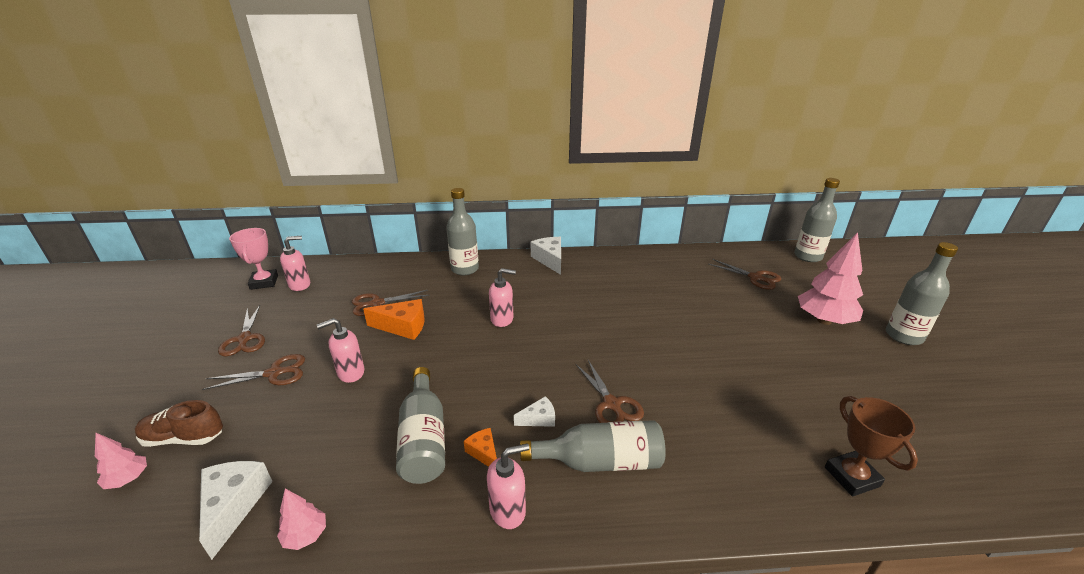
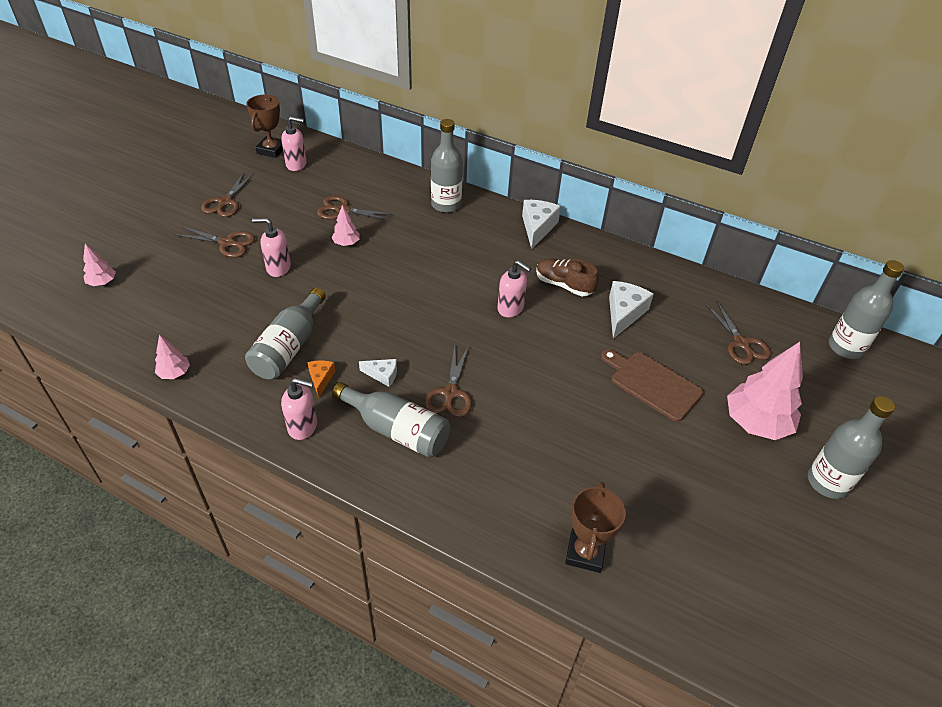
camera: 30 degrees right, 15 degrees up
(184, 438) = (145, 268): brown shoe -> brown shoe (564, 285)
(234, 506) = (148, 332): white cheese -> white cheese (624, 313)
(264, 282) = (271, 150): pink trophy -> brown trophy
(403, 326) = (346, 243): orange cheese -> pink tree
(502, 319) = (433, 273): pink soap dispenser -> pink soap dispenser (510, 308)
(739, 326) = (652, 384): none -> brown cutting board

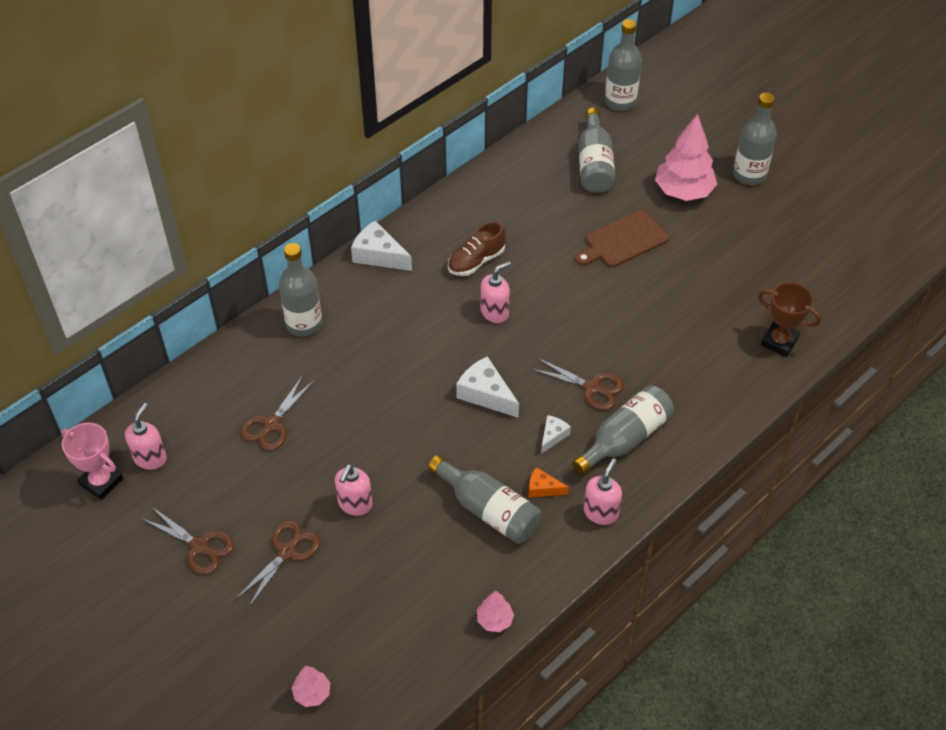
camera: 70 degrees left, 5 degrees up
(271, 150) = (101, 482): brown trophy -> pink trophy
(346, 243) = (336, 431): pink tree -> none
(624, 313) = (531, 230): white cheese -> white cheese (486, 394)
(741, 343) = (594, 164): brown scissors -> grey bottle

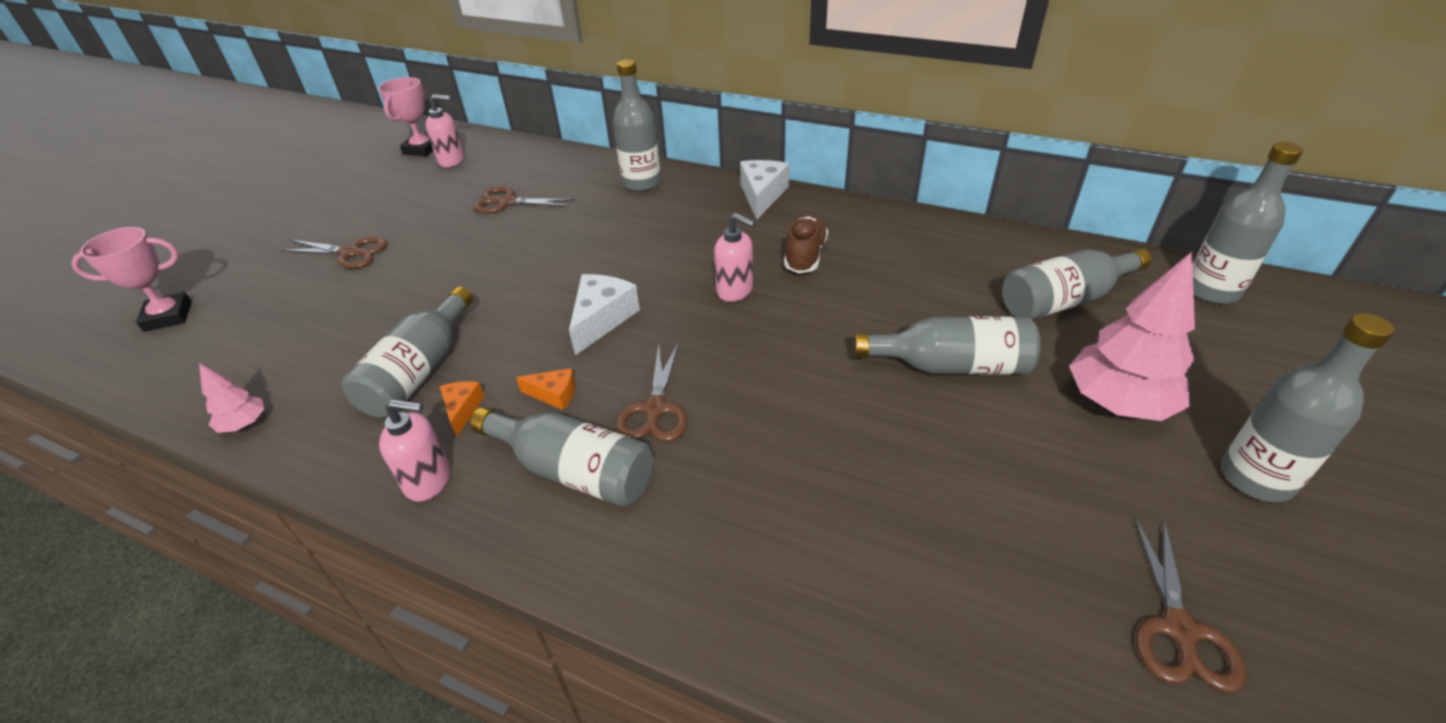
camera: 70 degrees right, 10 degrees down
(199, 546) = (355, 208): brown scissors -> brown scissors (1179, 629)
(312, 693) = (168, 316): pink tree -> pink trophy
(355, 504) = (415, 275): pink soap dispenser -> none
(476, 261) = (805, 256): brown shoe -> brown shoe turned 75 degrees clockwise
(553, 436) = (554, 394): white cheese -> orange cheese
(623, 241) = (951, 366): brown cutting board -> grey bottle
(779, 341) = (893, 639): brown trophy -> none

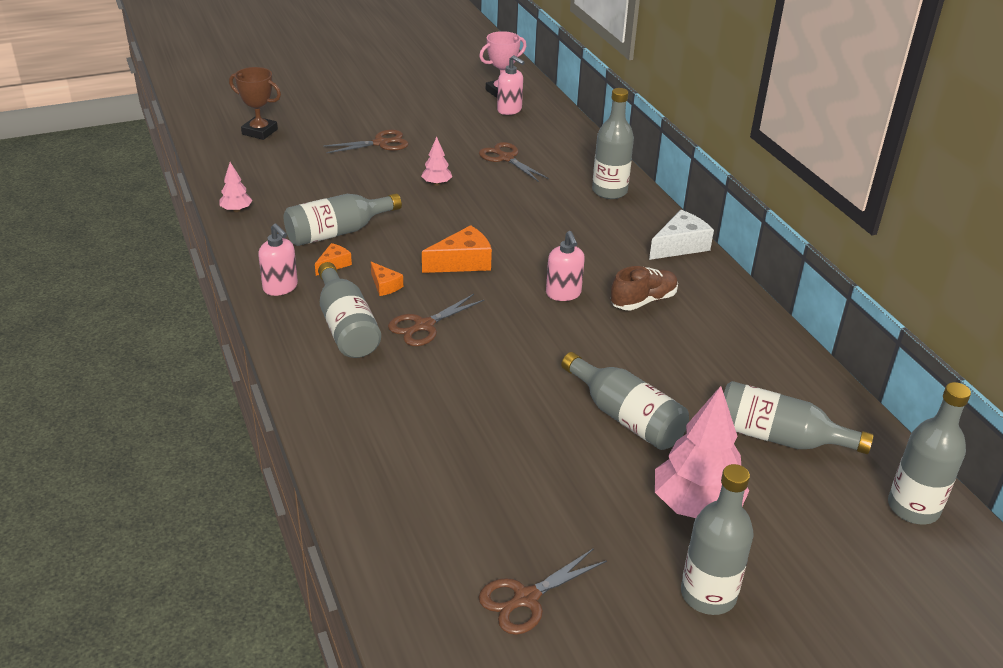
camera: 40 degrees right, 5 degrees down
(168, 316) = (259, 132): pink trophy -> brown trophy
(350, 253) = (380, 143): brown scissors -> brown scissors turned 75 degrees counterclockwise
(468, 260) = (436, 183): none -> pink tree
(602, 319) = (462, 262): white cheese -> orange cheese

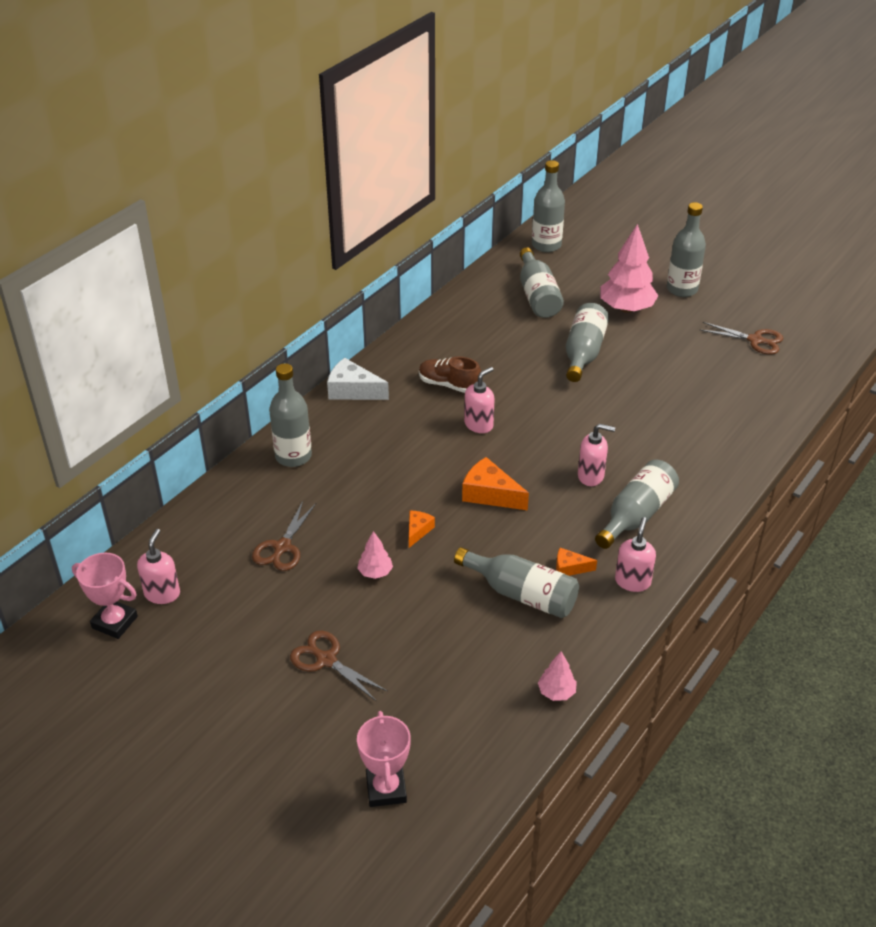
camera: 120 degrees left, 5 degrees up
(259, 132) = (386, 789): brown trophy -> pink trophy
(385, 285) = (566, 522): orange cheese -> orange cheese (418, 531)
(424, 326) = (591, 476): brown scissors -> pink soap dispenser

